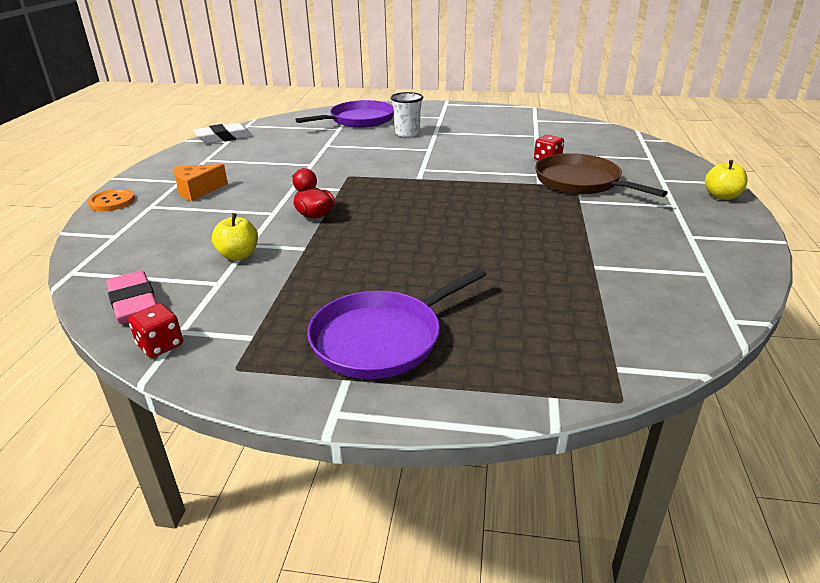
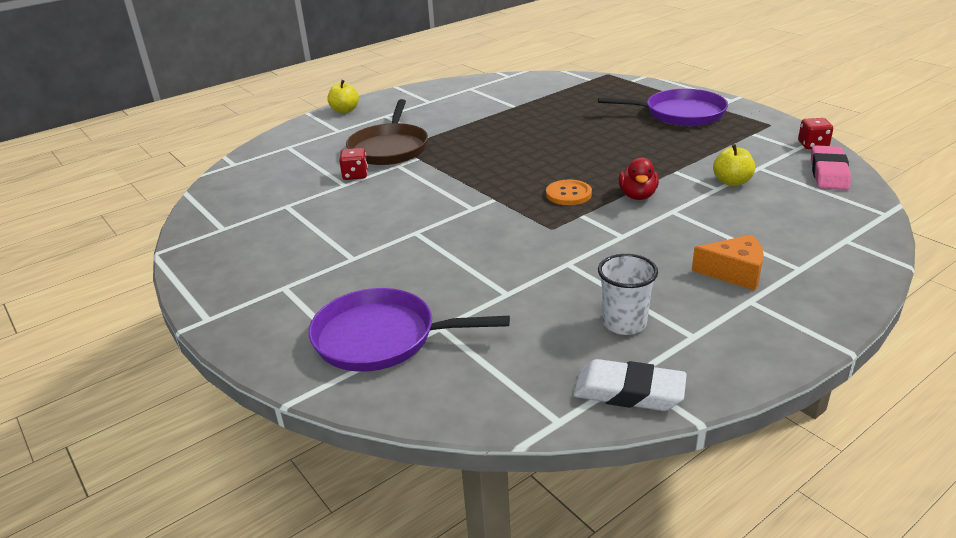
camera: 135 degrees left, 0 degrees up
(112, 202) = (849, 295): orange button -> orange button (568, 194)
(407, 133) = (384, 271): white cup -> white cup (624, 323)

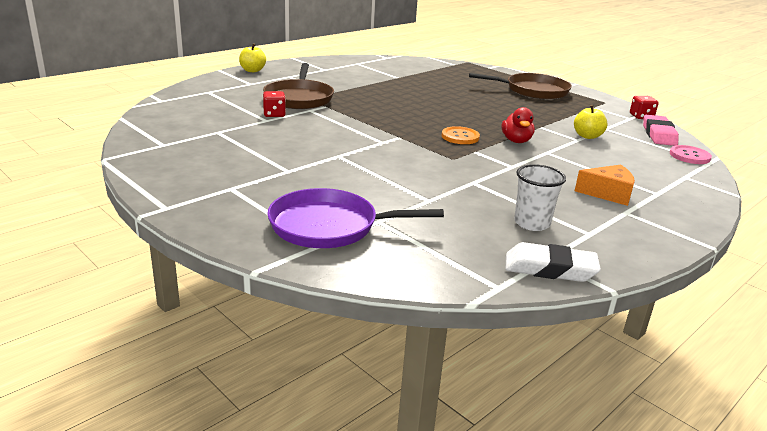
camera: 10 degrees left, 5 degrees down
(680, 114) = (533, 91): purple pan -> brown pan
(861, 206) = (689, 156): none -> pink button

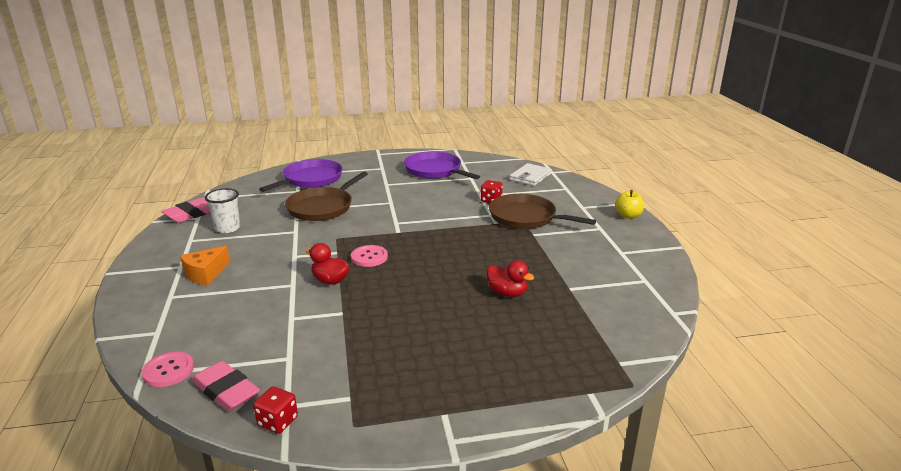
camera: 125 degrees right, 0 degrees up
(187, 107) = (530, 177): none -> white wallet
(209, 154) = (435, 170): none -> purple pan
(431, 90) = (507, 293): none -> red duck
(460, 137) = (369, 257): orange button -> pink button
(533, 91) = (451, 376): brown pan -> brown pan (322, 207)
(550, 269) = (191, 214): white eraser -> pink eraser
(587, 136) = (289, 330): yellow apple -> none

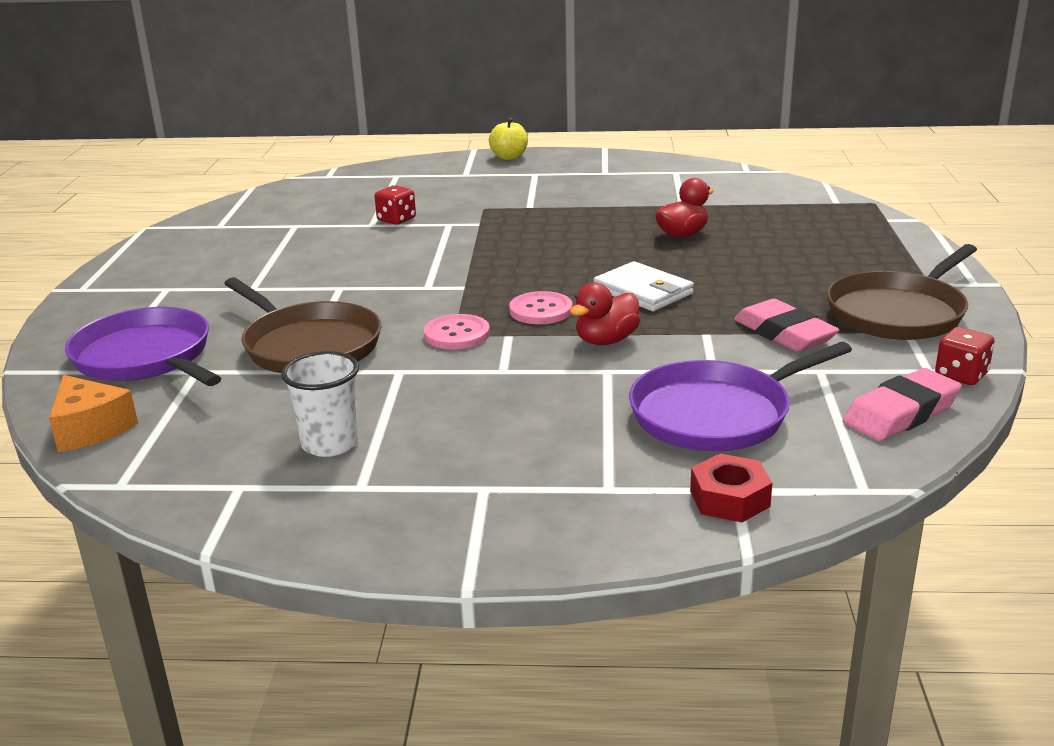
camera: 75 degrees left, 0 degrees up
(149, 331) = (729, 499): none -> red nut
(168, 370) = (852, 466): pink button -> pink button (457, 334)
(191, 214) = (210, 497): pink eraser -> pink eraser (784, 334)
(205, 273) = (530, 456): orange cheese -> orange cheese (90, 428)
(435, 170) = (232, 247): purple pan -> purple pan (716, 414)
(526, 217) = (474, 205): brown pan -> brown pan (899, 312)
(530, 177) = (333, 189): white wallet -> white wallet (643, 291)

